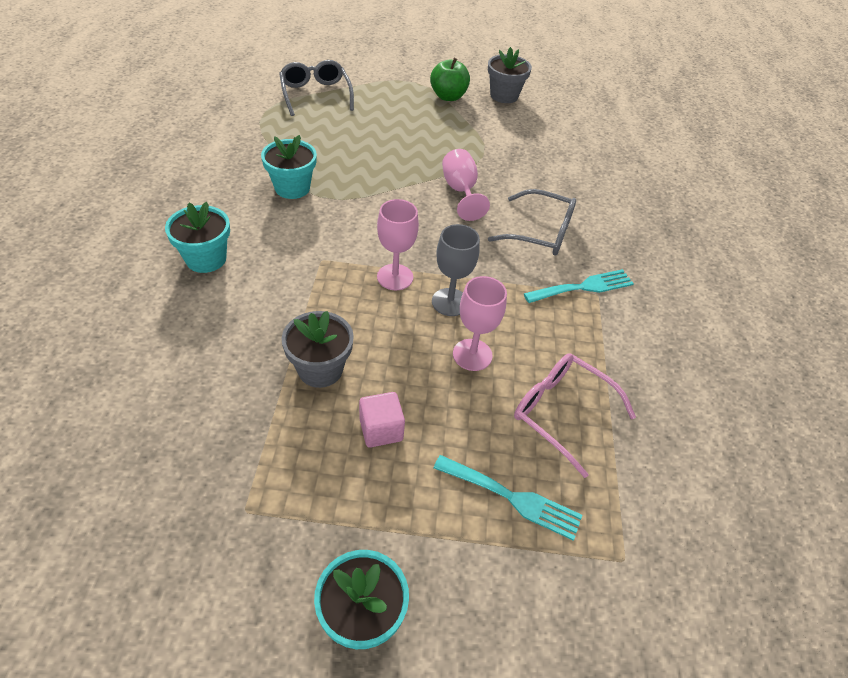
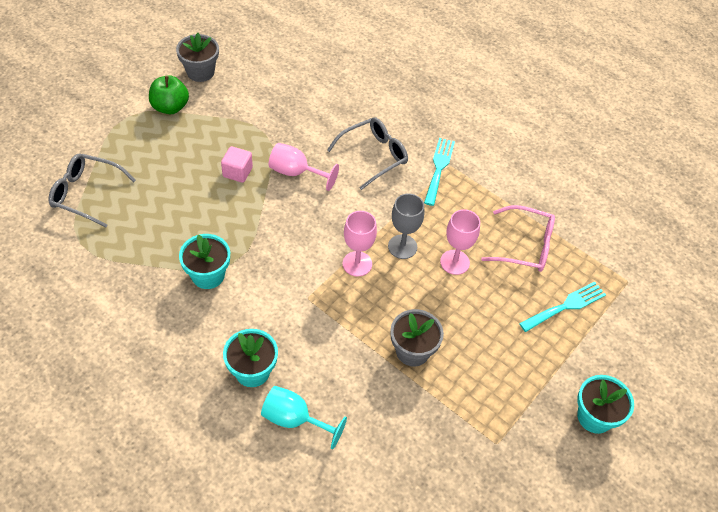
camera: 55 degrees left, 5 degrees up
(168, 312) = (294, 420): none -> turquoise goblet
(381, 430) = (481, 343): pink cube -> pink cube (237, 172)
(561, 412) = (525, 246): pink glasses -> pink glasses turned 150 degrees counterclockwise

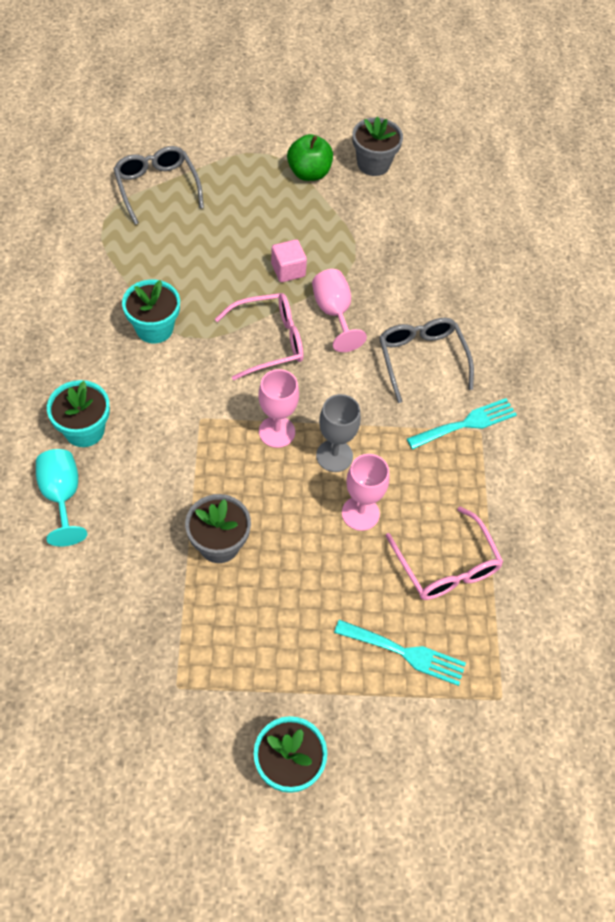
camera: 50 degrees right, 5 degrees up
(283, 220) = (269, 341): none -> pink glasses
(373, 156) = (421, 359): grey glasses -> grey glasses turned 120 degrees counterclockwise

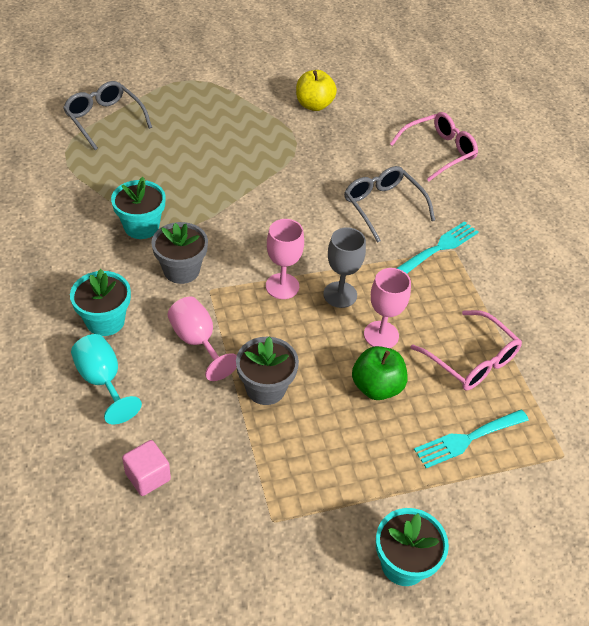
camera: 15 degrees left, 10 degrees down
(269, 341) = (248, 217): pink glasses -> pink glasses (439, 151)
(288, 270) = (243, 161): pink cube -> pink cube (148, 476)
(309, 173) = (233, 88): green apple -> green apple (376, 387)
(334, 313) = (295, 186): pink goblet -> pink goblet (197, 342)
(373, 164) = (284, 73): grey flower pot -> grey flower pot (181, 270)
(392, 213) = (314, 105): none -> yellow apple
(405, 653) = (467, 439): turquoise fork -> turquoise fork turned 150 degrees clockwise

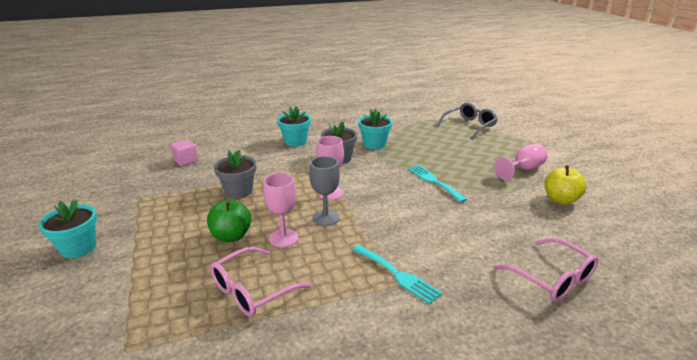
camera: 90 degrees right, 20 degrees down
(103, 381) = (252, 145): turquoise goblet -> none
(197, 342) = (279, 167): pink goblet -> pink goblet (523, 169)
(383, 206) = (440, 239): grey glasses -> none
(467, 439) = (167, 283): turquoise fork -> turquoise fork (434, 181)

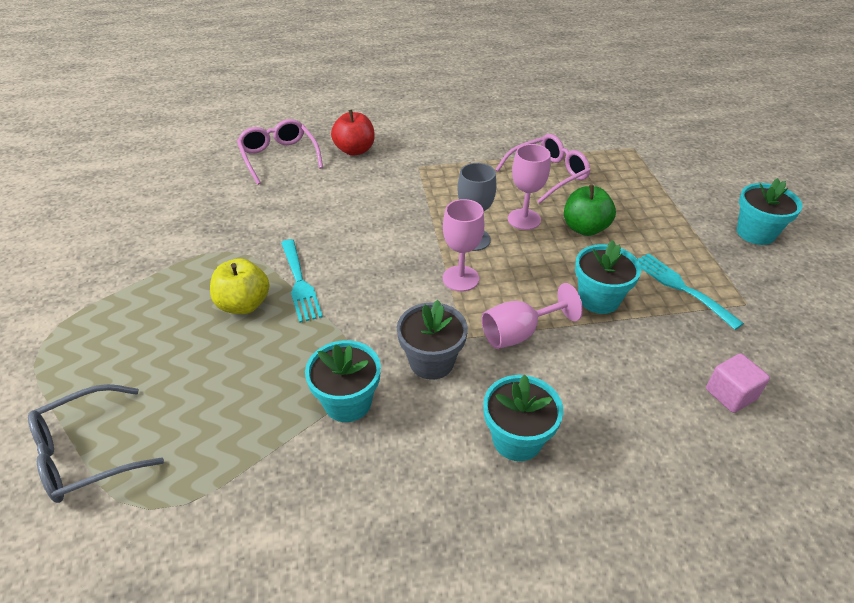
camera: 170 degrees left, 15 degrees up
(238, 191) = (599, 299): grey flower pot -> turquoise flower pot
(397, 275) = (414, 173): turquoise fork -> turquoise fork (681, 287)
(479, 299) = (355, 150): none -> red apple
(523, 169) = (142, 291): pink goblet -> pink goblet (519, 333)
(560, 200) = (162, 232): yellow apple -> yellow apple (244, 304)

